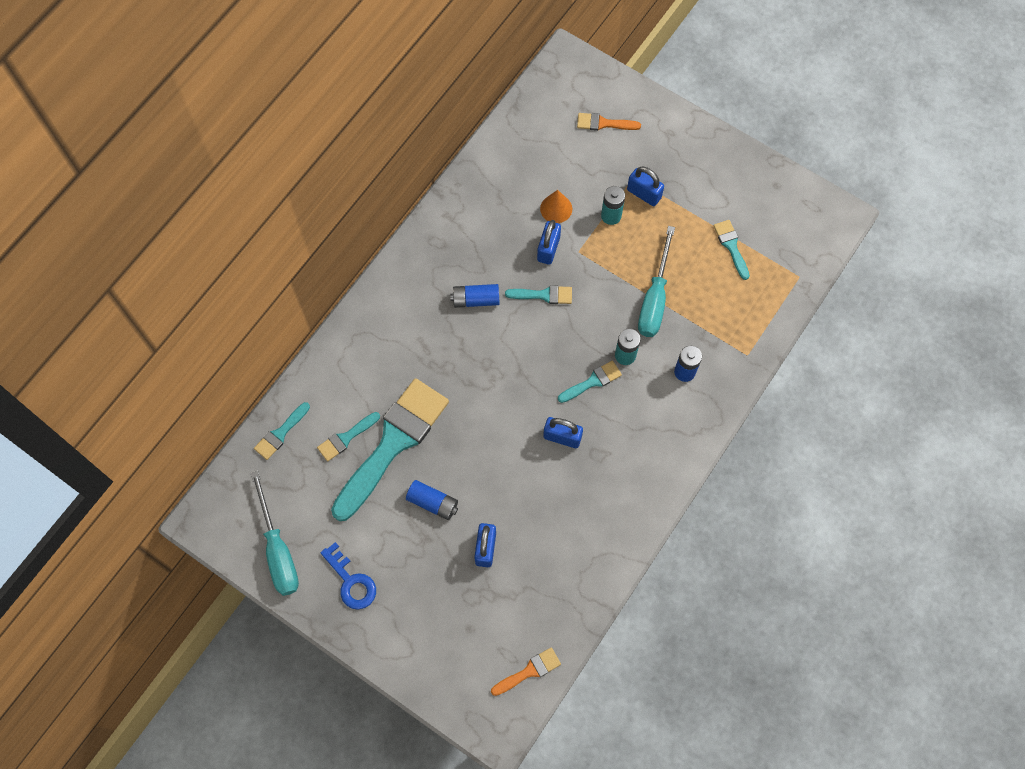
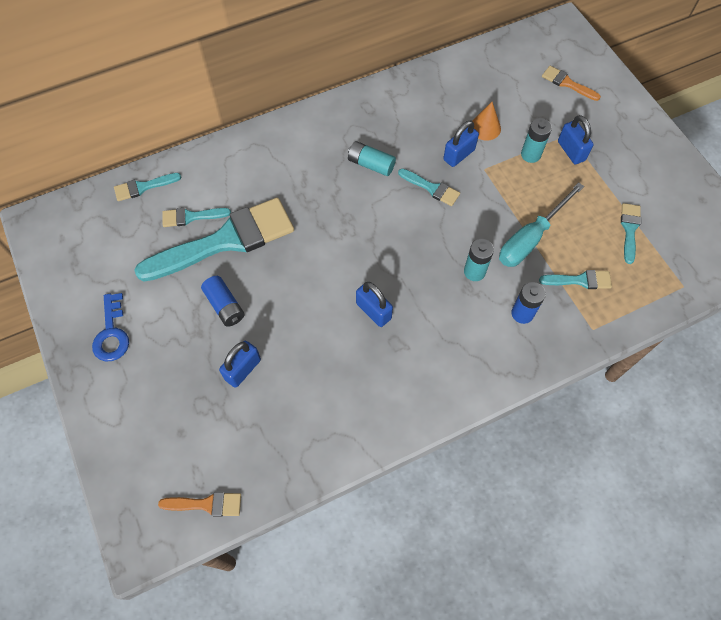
camera: 30 degrees right, 5 degrees down
(278, 549) = (74, 275): turquoise screwdriver -> none
(476, 300) = (371, 164): blue battery -> turquoise battery
(592, 381) = (431, 278): turquoise brush -> turquoise brush (580, 280)

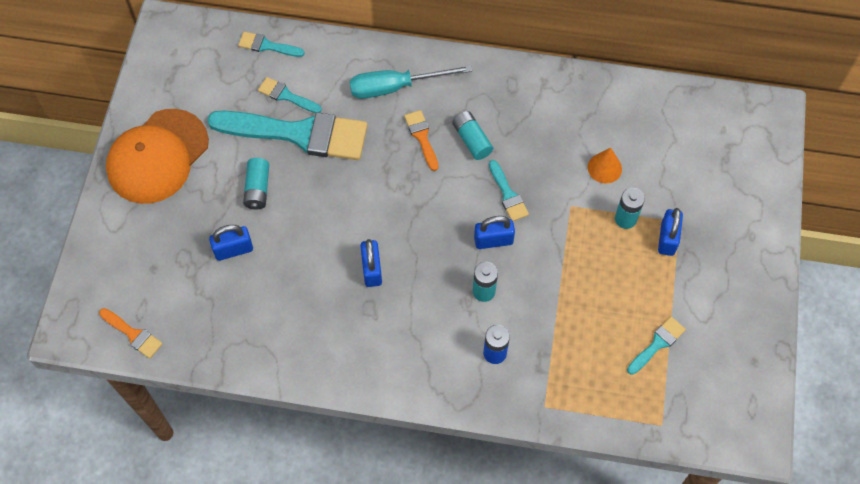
camera: 35 degrees right, 0 degrees up
(112, 333) = (158, 156): blue key -> orange cap
(225, 306) = (257, 189): blue battery -> turquoise battery
(459, 155) = (558, 179): blue padlock -> blue padlock (493, 240)
(531, 238) = (559, 294): turquoise screwdriver -> turquoise screwdriver (395, 87)
(567, 83) = (722, 171): orange brush -> orange brush (421, 137)
(580, 280) = (570, 358): turquoise brush -> none

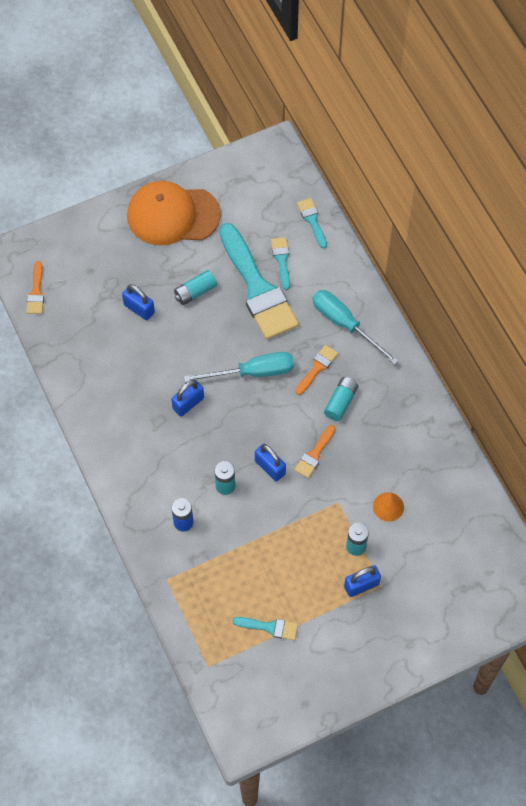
camera: 55 degrees right, 0 degrees up
(383, 193) = (252, 372): none -> turquoise screwdriver
(508, 194) = (314, 454): turquoise brush -> orange brush

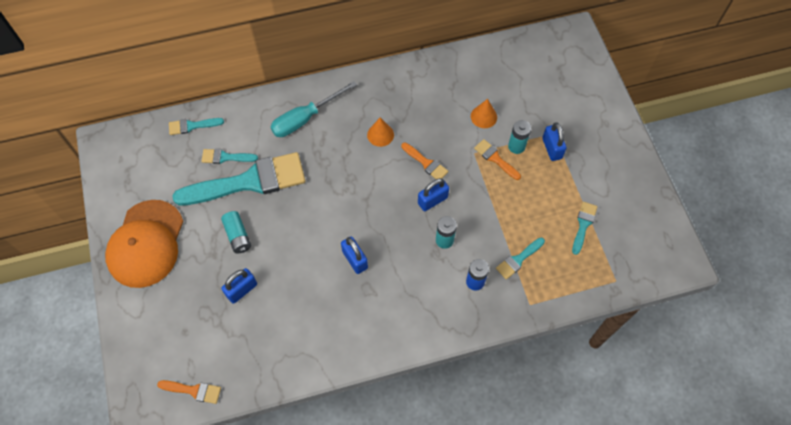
camera: 80 degrees left, 0 degrees up
(215, 563) = (518, 259): none -> turquoise brush
(252, 372) = (335, 199): turquoise screwdriver -> none
(317, 368) = (343, 147): orange brush -> orange brush (495, 158)
(341, 402) = (380, 134): turquoise battery -> orange cone

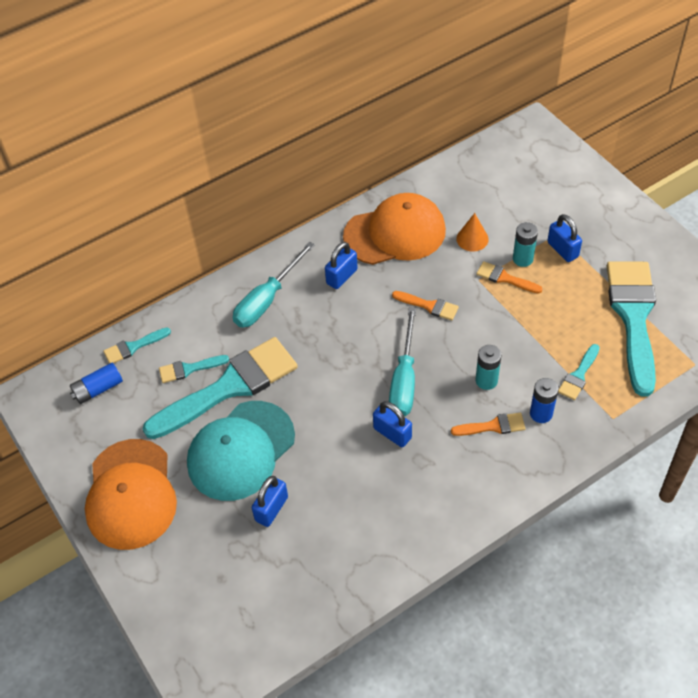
camera: 15 degrees left, 10 degrees down
(154, 152) = (98, 389): none -> blue battery
(193, 390) = (260, 641): orange brush -> orange brush (493, 426)
(238, 236) = (241, 450): turquoise battery -> turquoise cap
(380, 134) = (363, 291): orange cone -> none
(382, 218) = (404, 379): none -> turquoise screwdriver
(425, 93) = (395, 233): none -> orange cap
(432, 200) = (454, 343): blue padlock -> blue padlock (341, 276)
(583, 225) = (633, 317): turquoise brush -> turquoise brush, size x2.31

